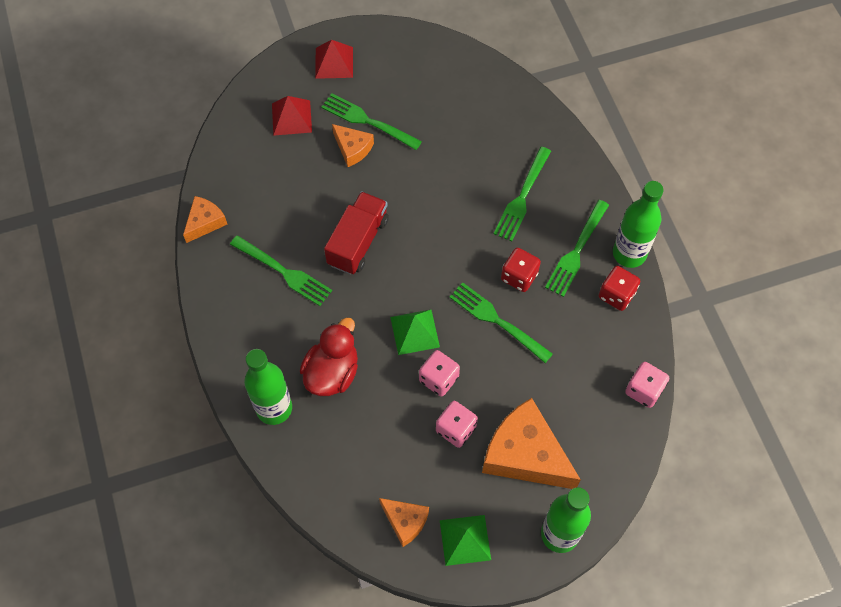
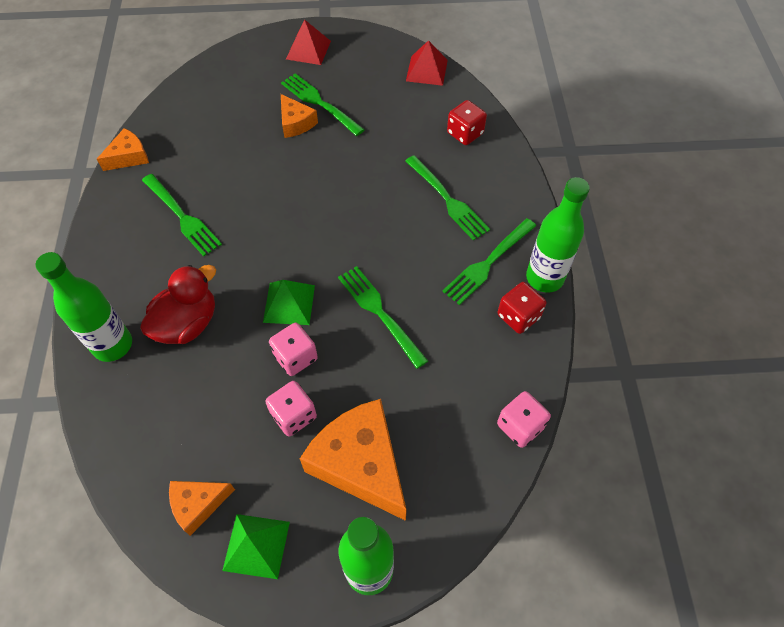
camera: 15 degrees right, 5 degrees down
(291, 117) = (250, 86): red pyramid -> red pyramid (427, 70)
(358, 242) = (266, 205): red truck -> none
(405, 521) = (198, 505): orange cheese -> orange cheese turned 105 degrees clockwise
(519, 276) = (418, 274): red dice -> red dice (465, 133)
(522, 197) = (447, 199): green fork -> green fork turned 75 degrees counterclockwise

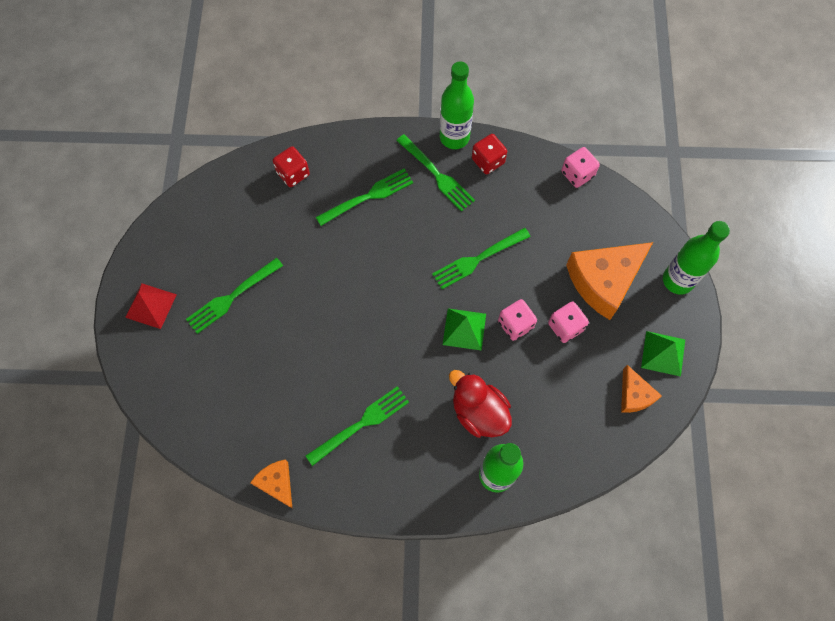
camera: 85 degrees left, 10 degrees up
(296, 123) = (256, 320): orange cheese -> none
(427, 70) = (204, 196): red pyramid -> none

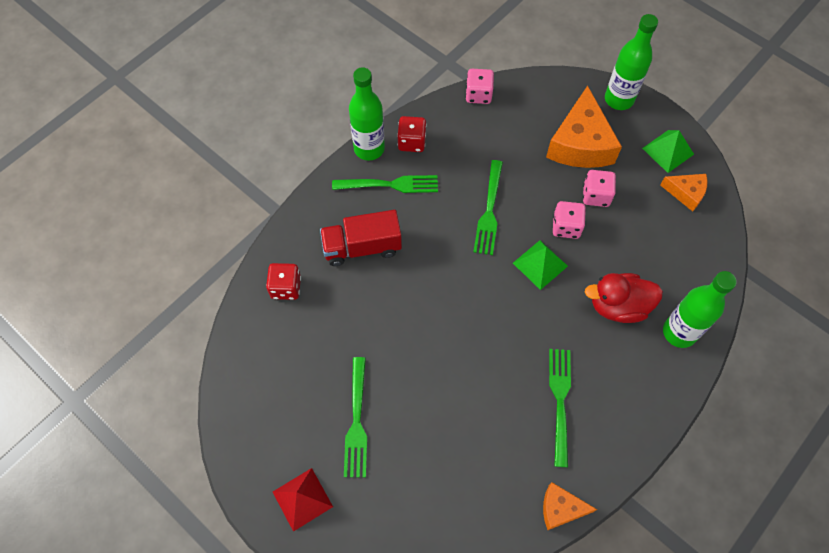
camera: 50 degrees left, 5 degrees down
(368, 197) = (362, 247): green fork -> red truck

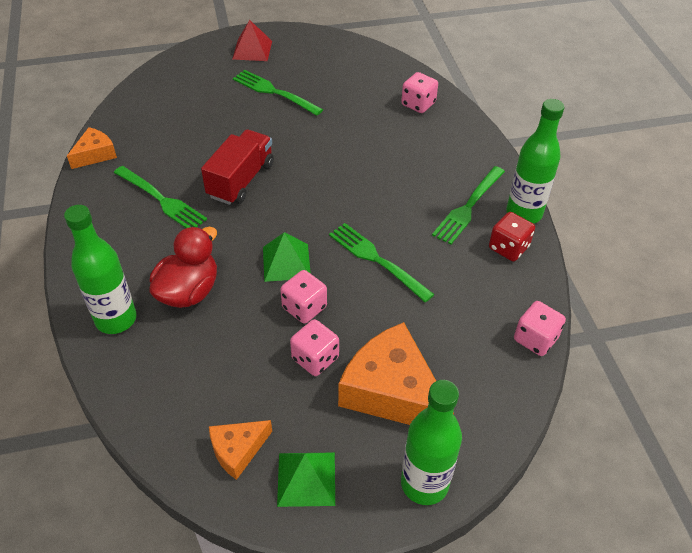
camera: 125 degrees right, 15 degrees down
(286, 287) = (418, 104): red dice -> pink dice
(362, 247) = (416, 159): red truck -> red truck (241, 180)

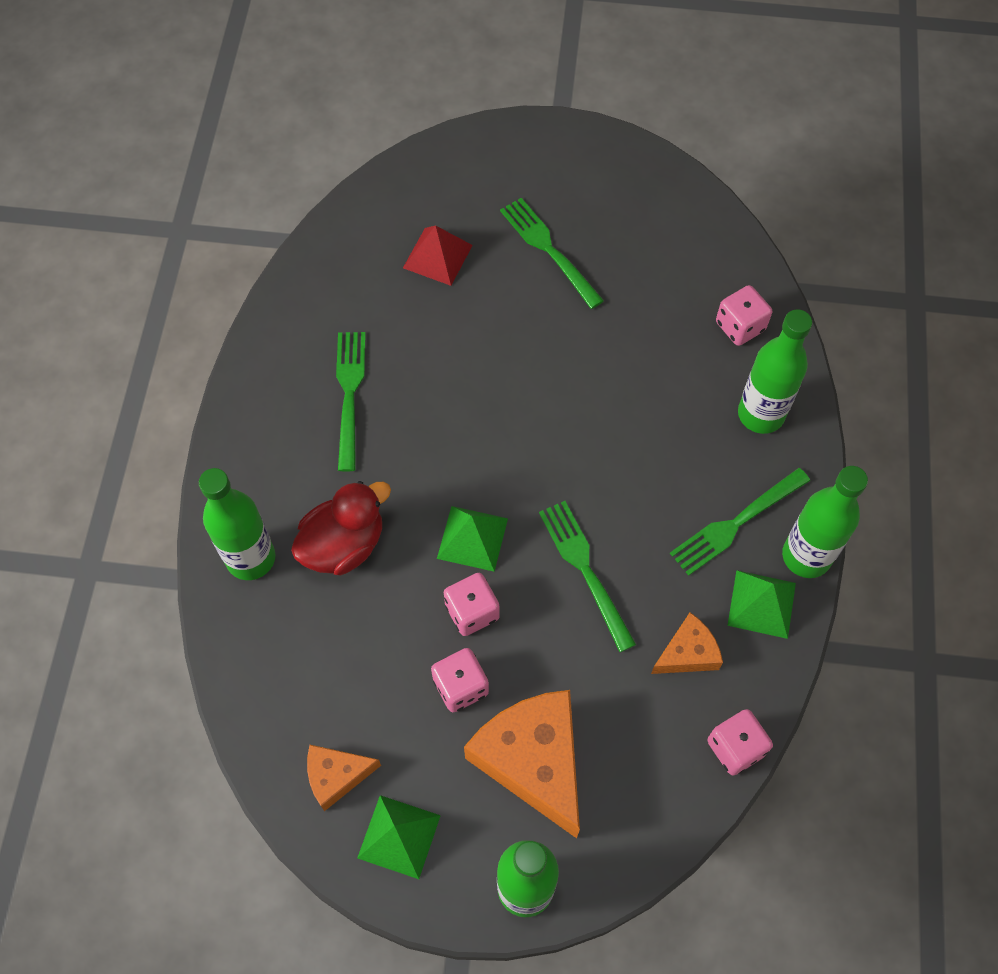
camera: 20 degrees right, 15 degrees up
(95, 154) = (288, 295): orange cheese -> orange cheese (687, 653)
(161, 200) = (349, 394): green fork -> green fork turned 150 degrees counterclockwise
(241, 180) = (457, 391): red truck -> none
(252, 50) = (544, 161): red pyramid -> red pyramid (437, 256)
(454, 145) = (760, 414): none -> green bottle
(508, 248) = (761, 604): red dice -> green pyramid

